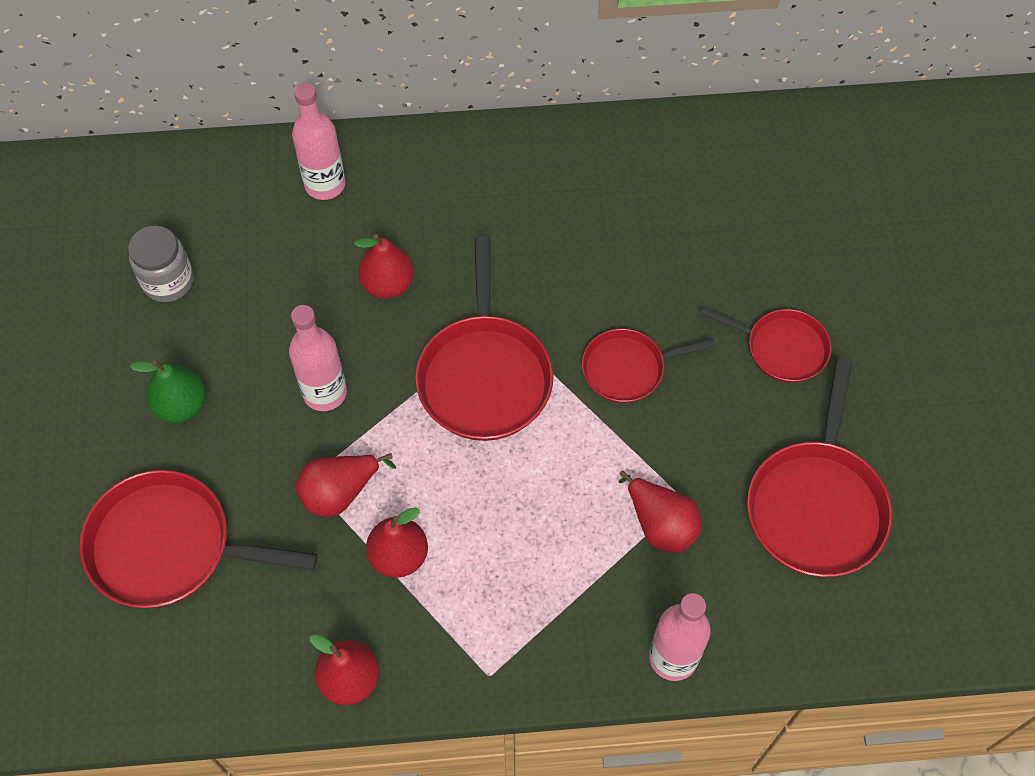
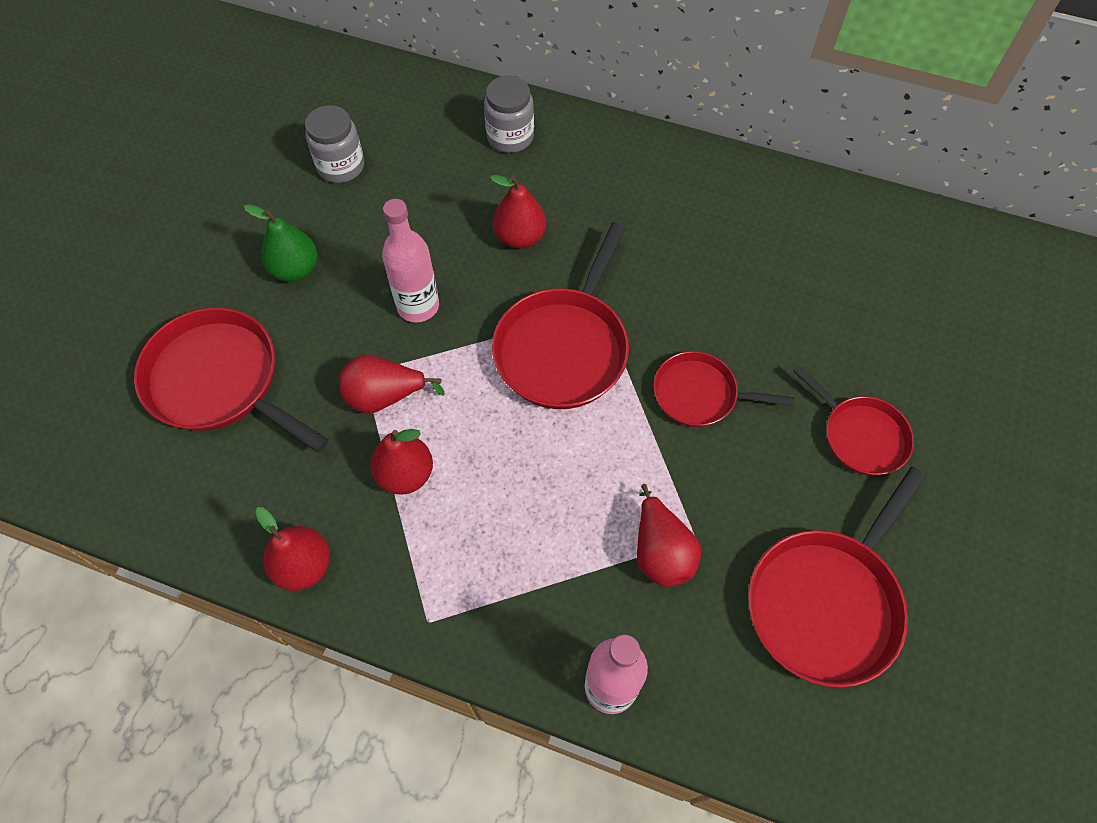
camera: 25 degrees right, 0 degrees up
(325, 184) = (510, 137): pink bottle -> grey jar

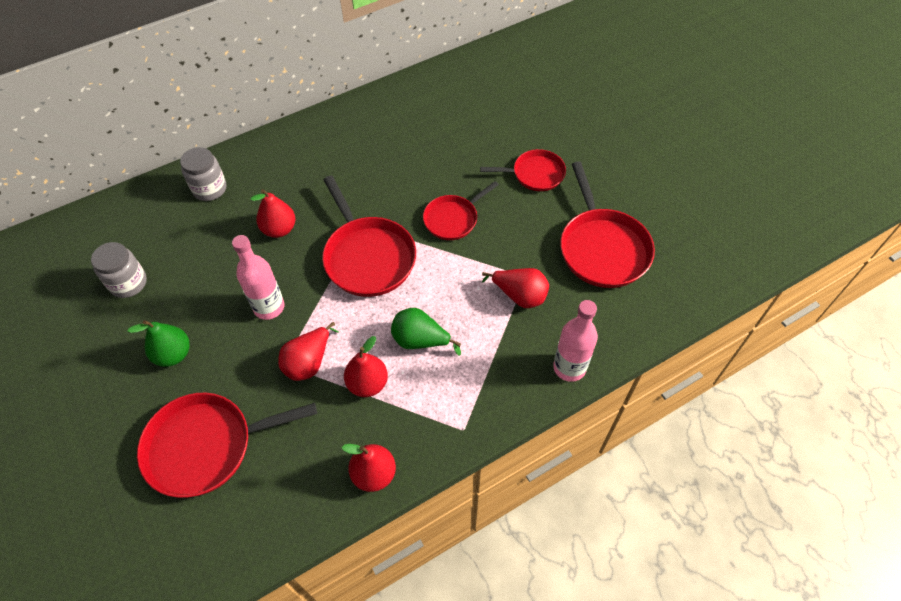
camera: 50 degrees left, 5 degrees down
(503, 487) = (420, 340): none -> green pear

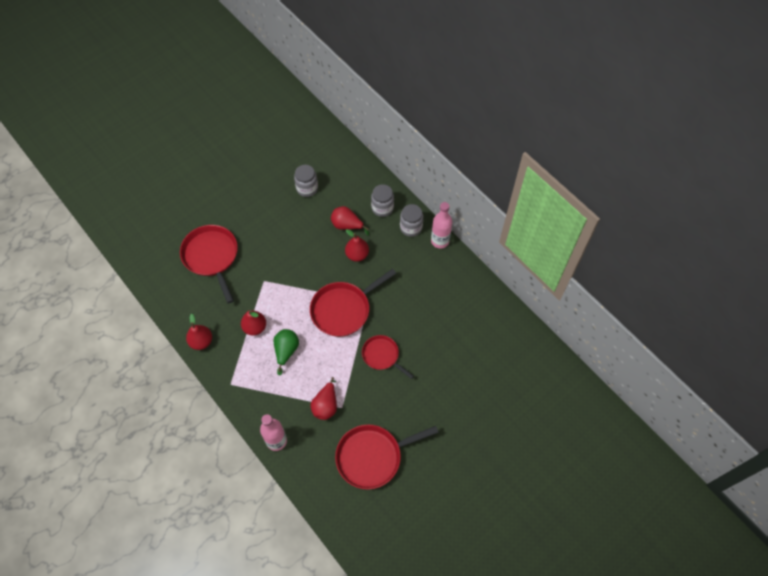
camera: 80 degrees right, 5 degrees up
(173, 354) = (264, 225): green pear -> none
(257, 160) = (411, 227): none -> grey jar
(269, 307) = (300, 264): pink bottle -> pink bottle (440, 241)
(309, 362) = (265, 294): red pear -> red pear (347, 225)
(535, 174) = (432, 405): red pan -> none

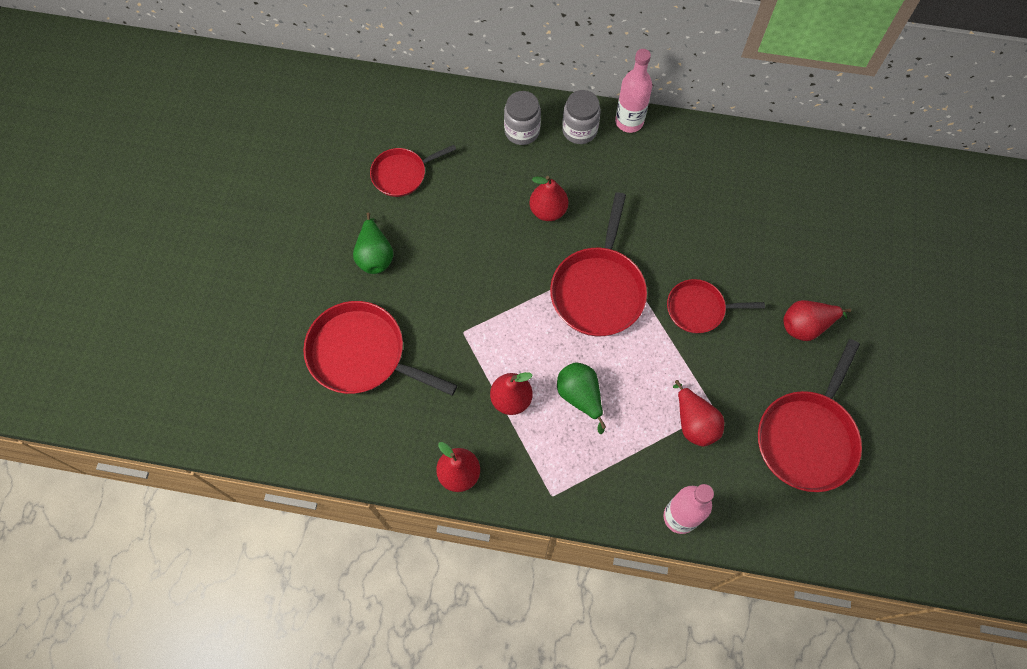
camera: 40 degrees left, 5 degrees up
(259, 217) = (375, 255): none -> green pear
(307, 188) = (402, 174): grey jar -> red pan
(347, 225) = (499, 184): red pear -> red pear (806, 326)

